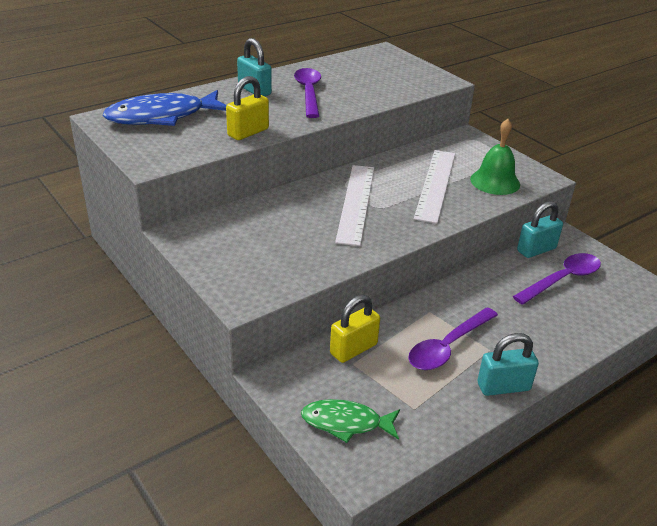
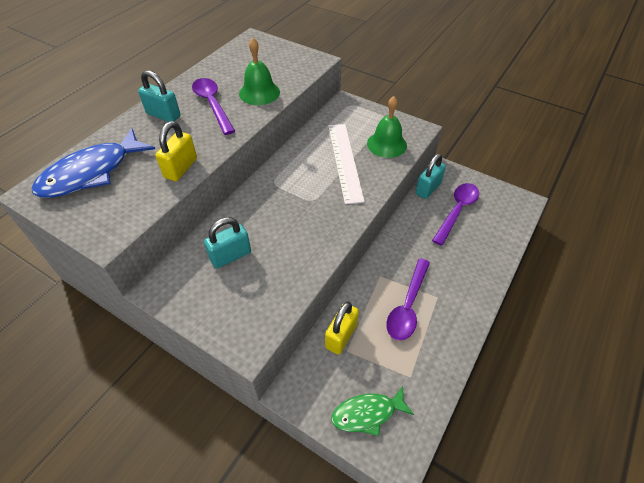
camera: 20 degrees left, 15 degrees up
(355, 203) = (292, 201): white ruler -> none
(363, 93) = (259, 93): none -> green bell
(503, 386) = (461, 329): turquoise padlock -> turquoise padlock (230, 256)

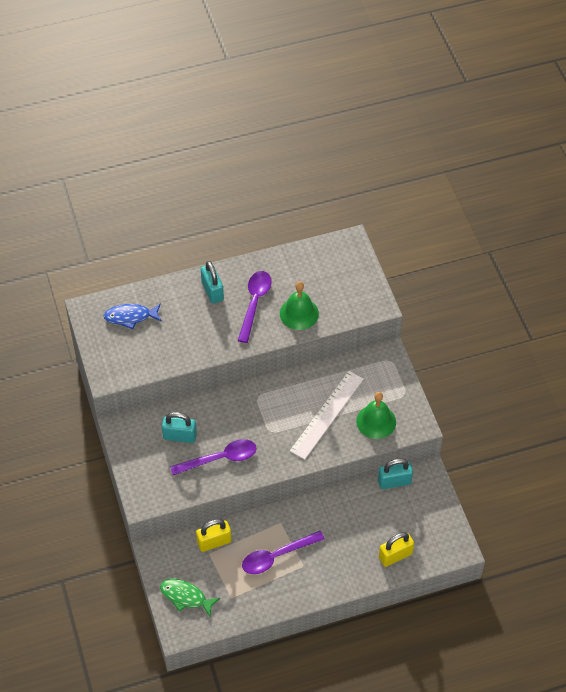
camera: 40 degrees right, 5 degrees up
(91, 173) = (130, 317): blue fish -> blue fish, size x0.61
(181, 168) = (187, 352): yellow padlock -> yellow padlock (395, 555)
(457, 211) = (395, 517): purple spoon -> purple spoon (220, 458)

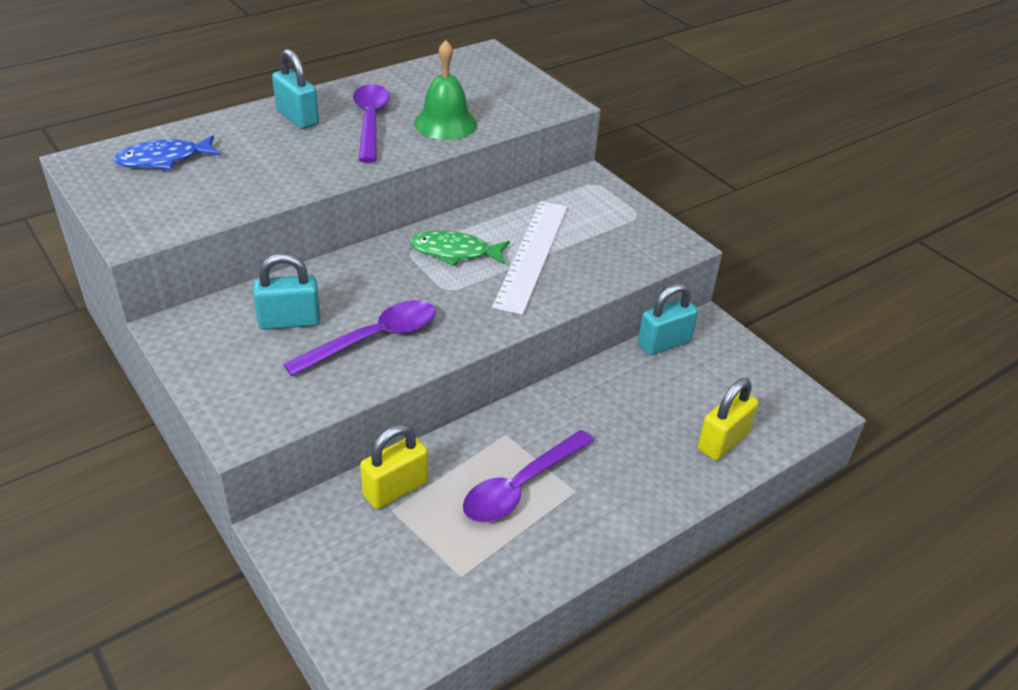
camera: 20 degrees left, 15 degrees down
(186, 596) = (368, 596): green fish -> green fish (455, 252)
(376, 421) = (613, 250): green bell -> none

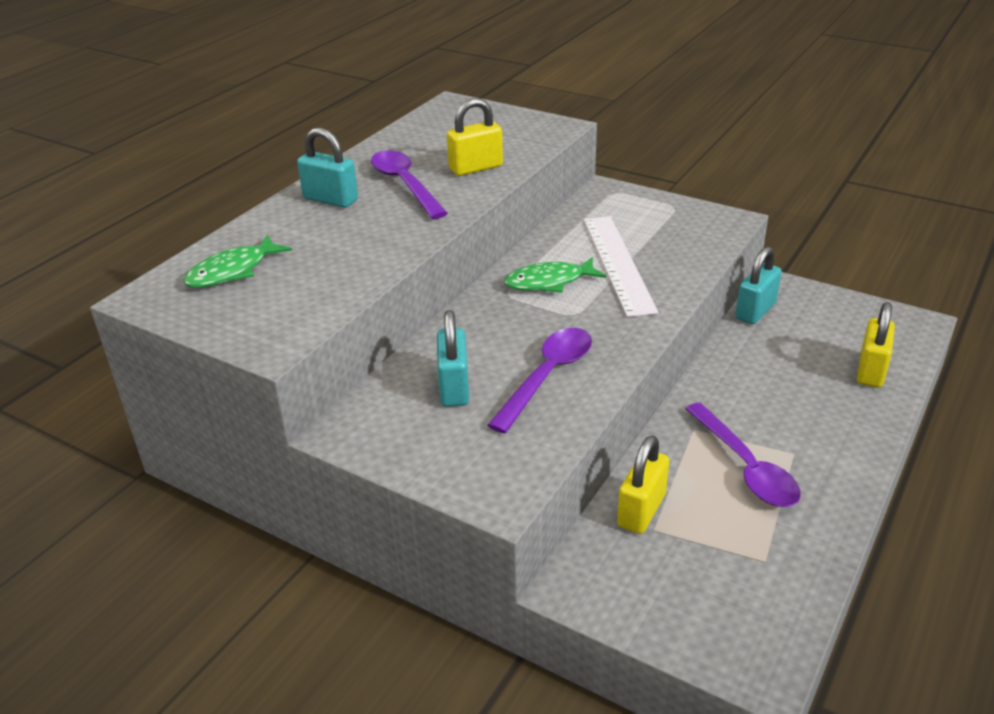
camera: 20 degrees left, 5 degrees down
(164, 159) = (232, 271): blue fish -> green fish
(289, 321) = (454, 387): turquoise padlock -> turquoise padlock turned 60 degrees counterclockwise
(445, 123) = (476, 168): green bell -> yellow padlock
(520, 487) = (746, 467): purple spoon -> purple spoon turned 45 degrees counterclockwise

